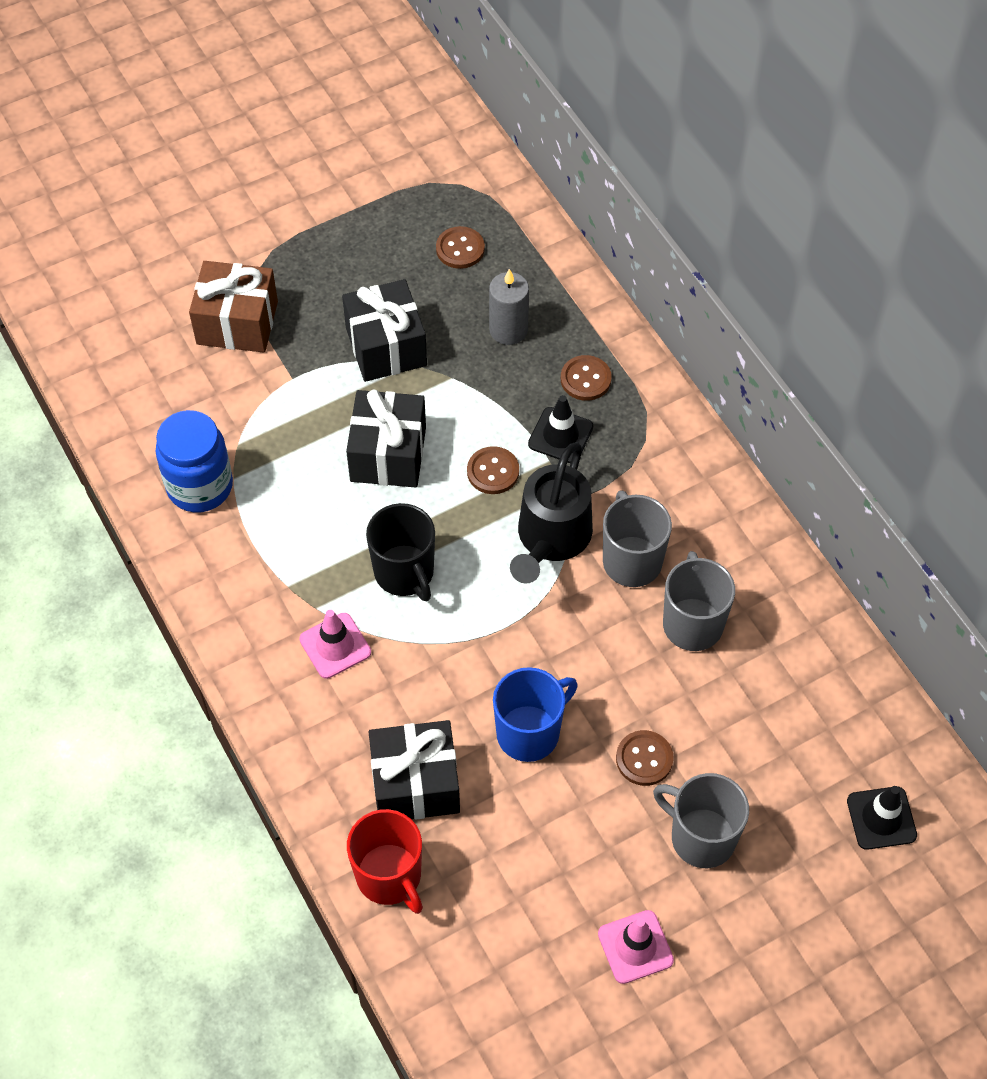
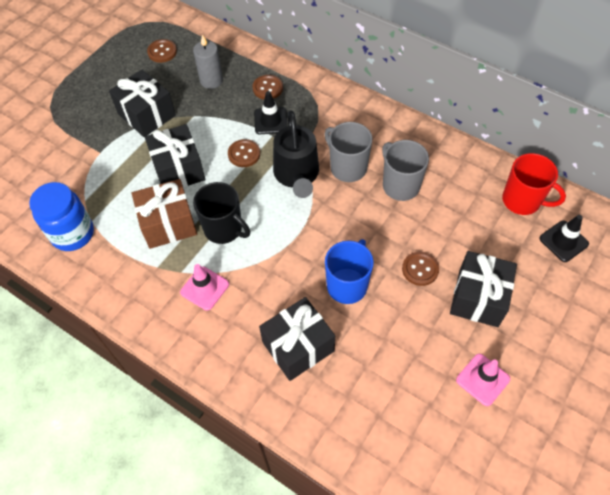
camera: 25 degrees left, 0 degrees up
(237, 323) = (51, 136): brown gift -> brown gift (168, 224)
(389, 876) = (314, 411): red mug -> red mug (522, 201)
(701, 837) = (478, 298): grey mug -> black gift

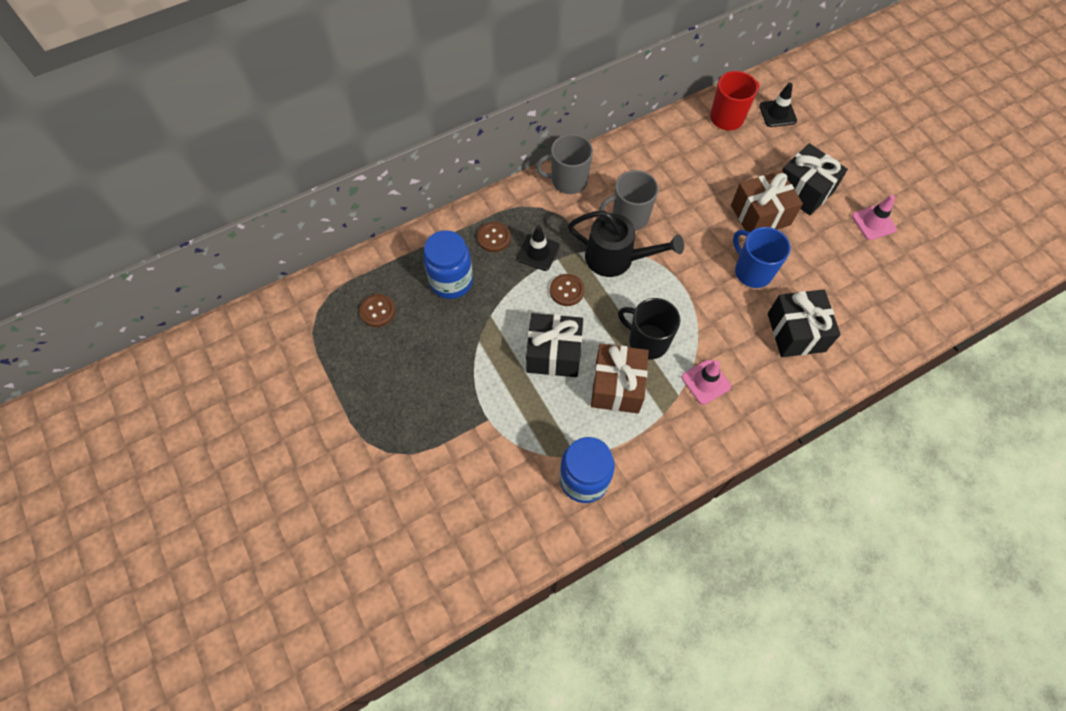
camera: 65 degrees left, 5 degrees up
(147, 115) = (462, 357): black gift -> none
(211, 80) = (451, 281): grey candle -> blue jar
(224, 229) = (647, 341): black mug -> black mug turned 120 degrees counterclockwise
(400, 185) = (669, 189): grey mug -> grey mug (568, 181)
(420, 269) = (760, 215): brown button -> brown gift

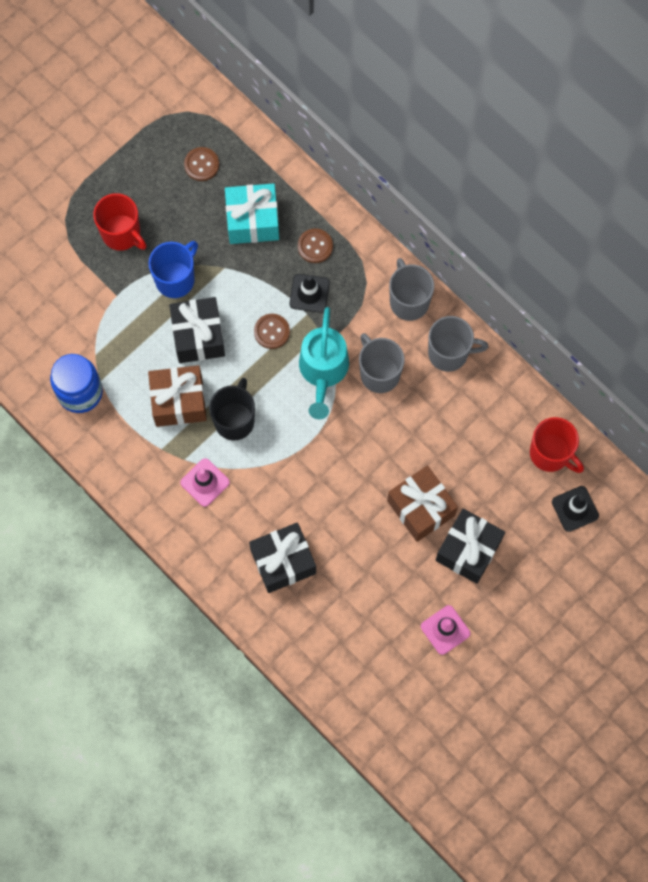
camera: 75 degrees right, 10 degrees up
(423, 399) = (122, 234): none -> red mug
(451, 281) = (252, 221): blue jar -> turquoise gift
(617, 259) = (323, 372): black watering can -> turquoise watering can
(623, 164) = (449, 353): none -> grey mug
(752, 271) = (345, 509): blue mug -> blue mug (176, 279)

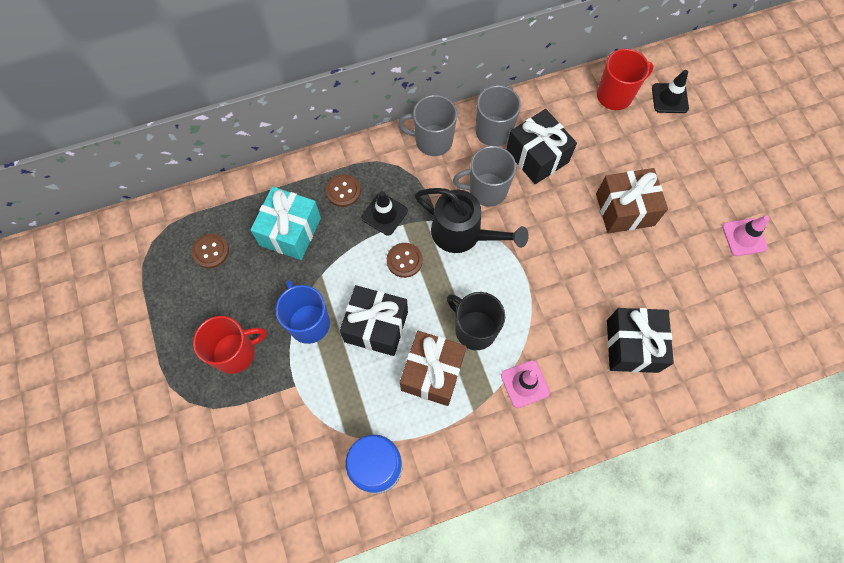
camera: 65 degrees left, 5 degrees down
(323, 372) = (463, 234): turquoise watering can -> black watering can
(468, 550) = (677, 189): black gift -> black gift (537, 156)

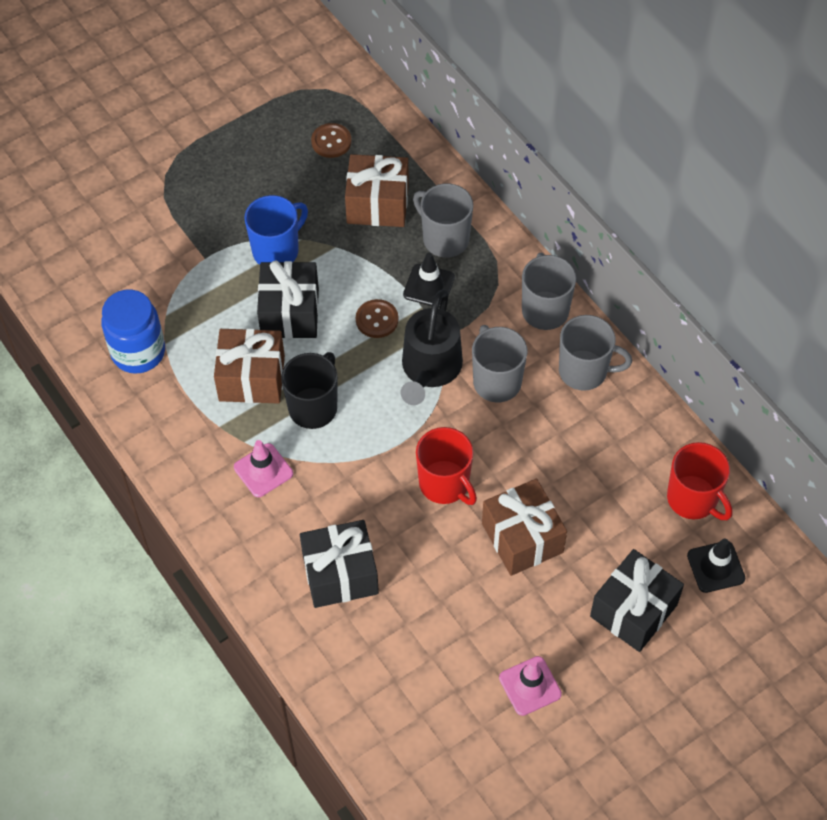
camera: 75 degrees right, 10 degrees down
(235, 353) = (226, 197): red mug -> red mug (445, 484)
(290, 231) = (377, 204): turquoise gift -> brown gift
(343, 191) = (444, 239): brown button -> grey mug
(537, 156) = (564, 426): black gift -> black gift (633, 610)

